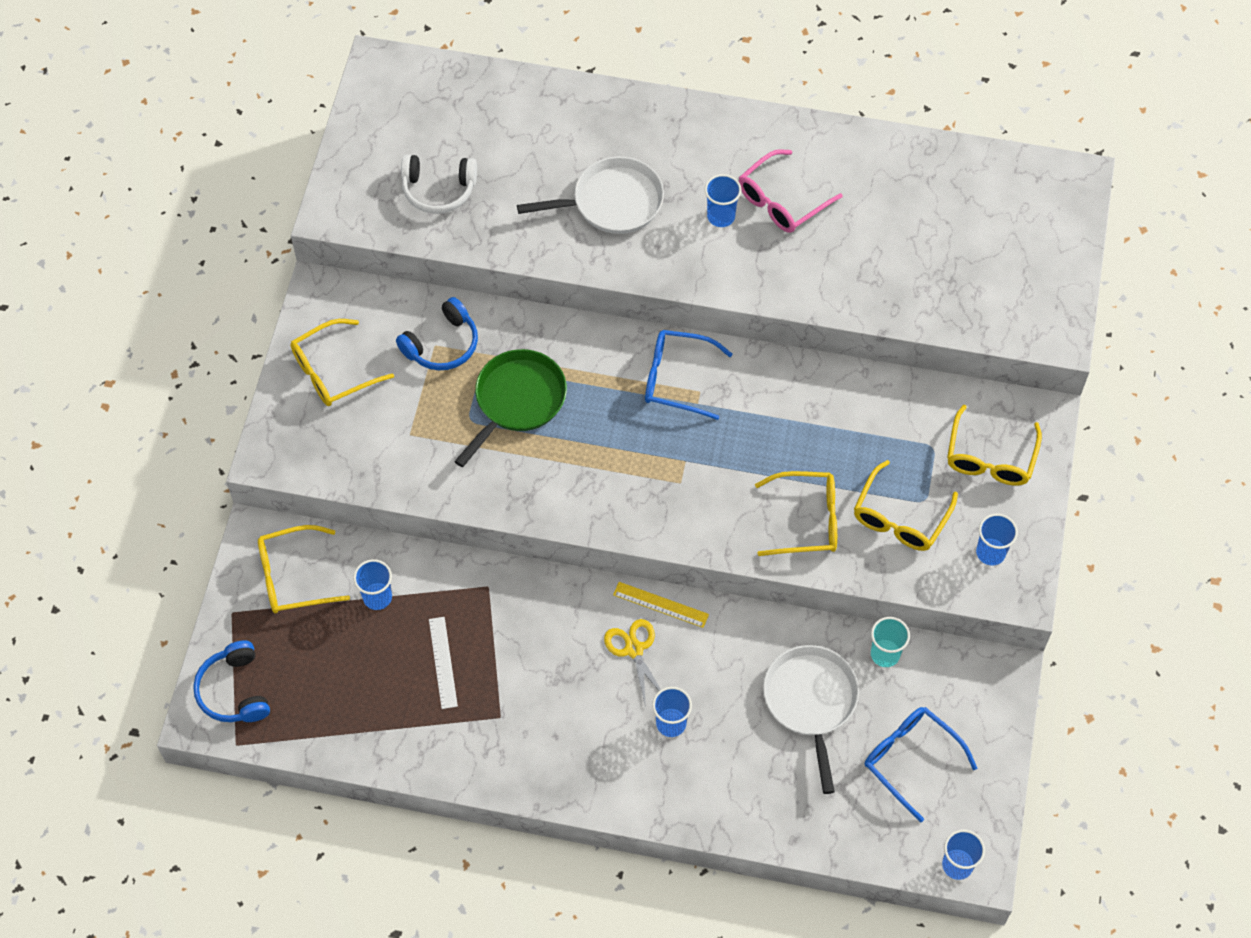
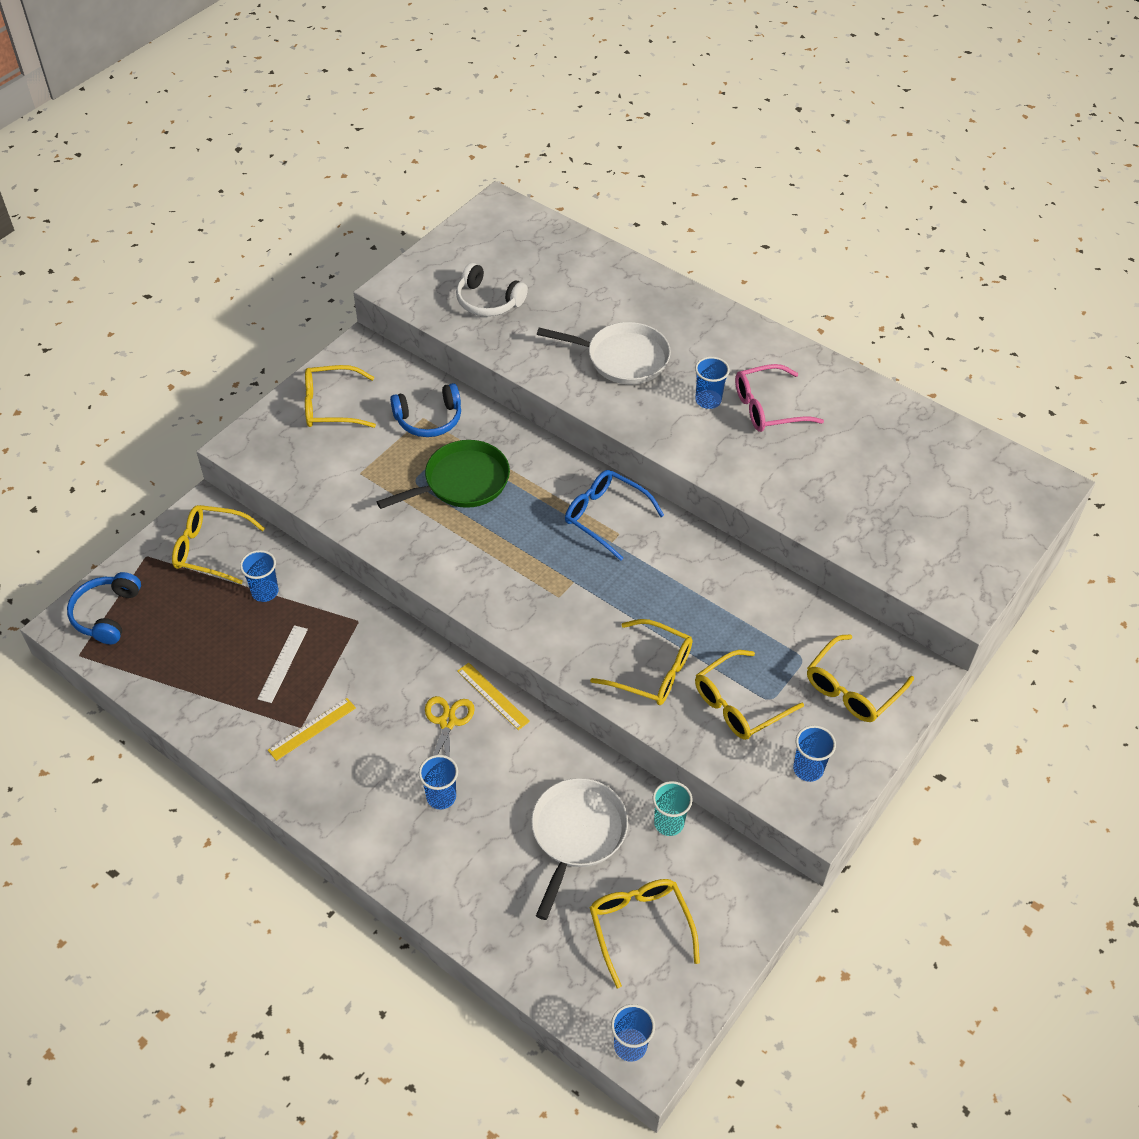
camera: 25 degrees right, 10 degrees down
(512, 714) = (312, 729): none -> yellow ruler
(911, 760) = (640, 927): blue glasses -> yellow glasses

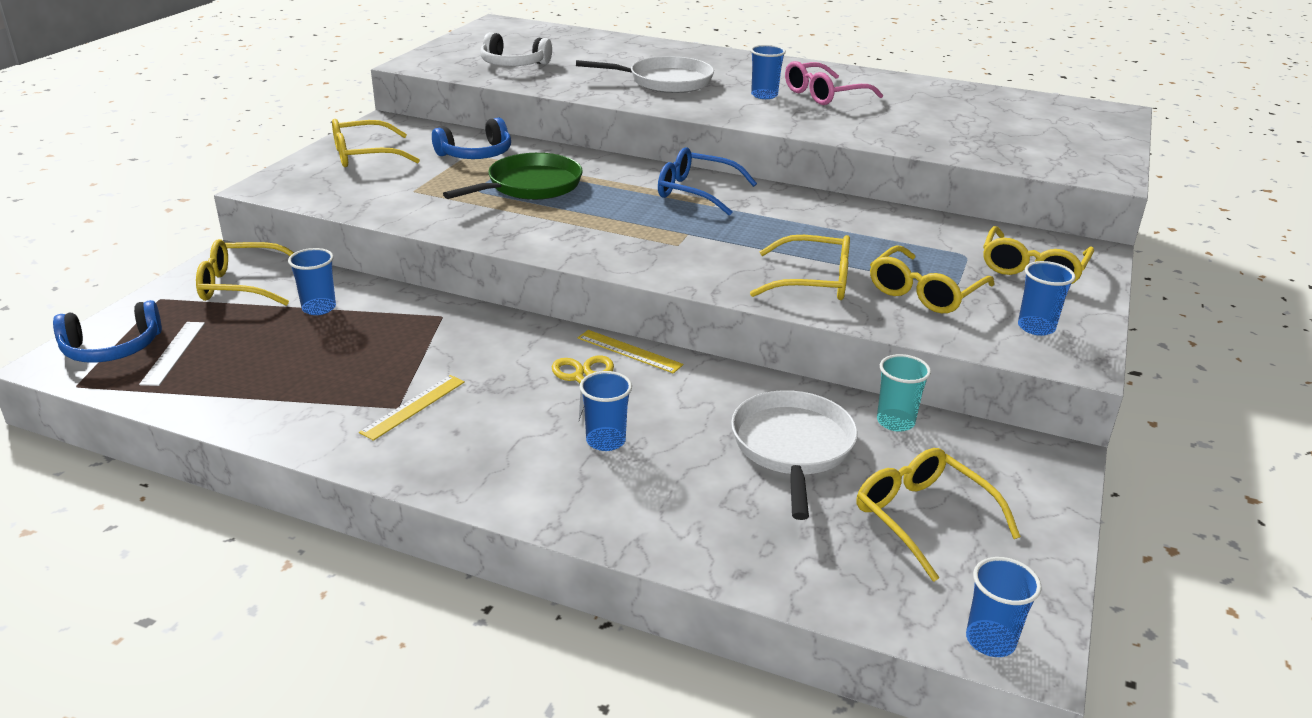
camera: 15 degrees left, 20 degrees down
(107, 614) = (112, 348): blue headphones -> blue headphones turned 105 degrees counterclockwise
(283, 663) = (358, 359): white ruler -> white ruler (173, 353)

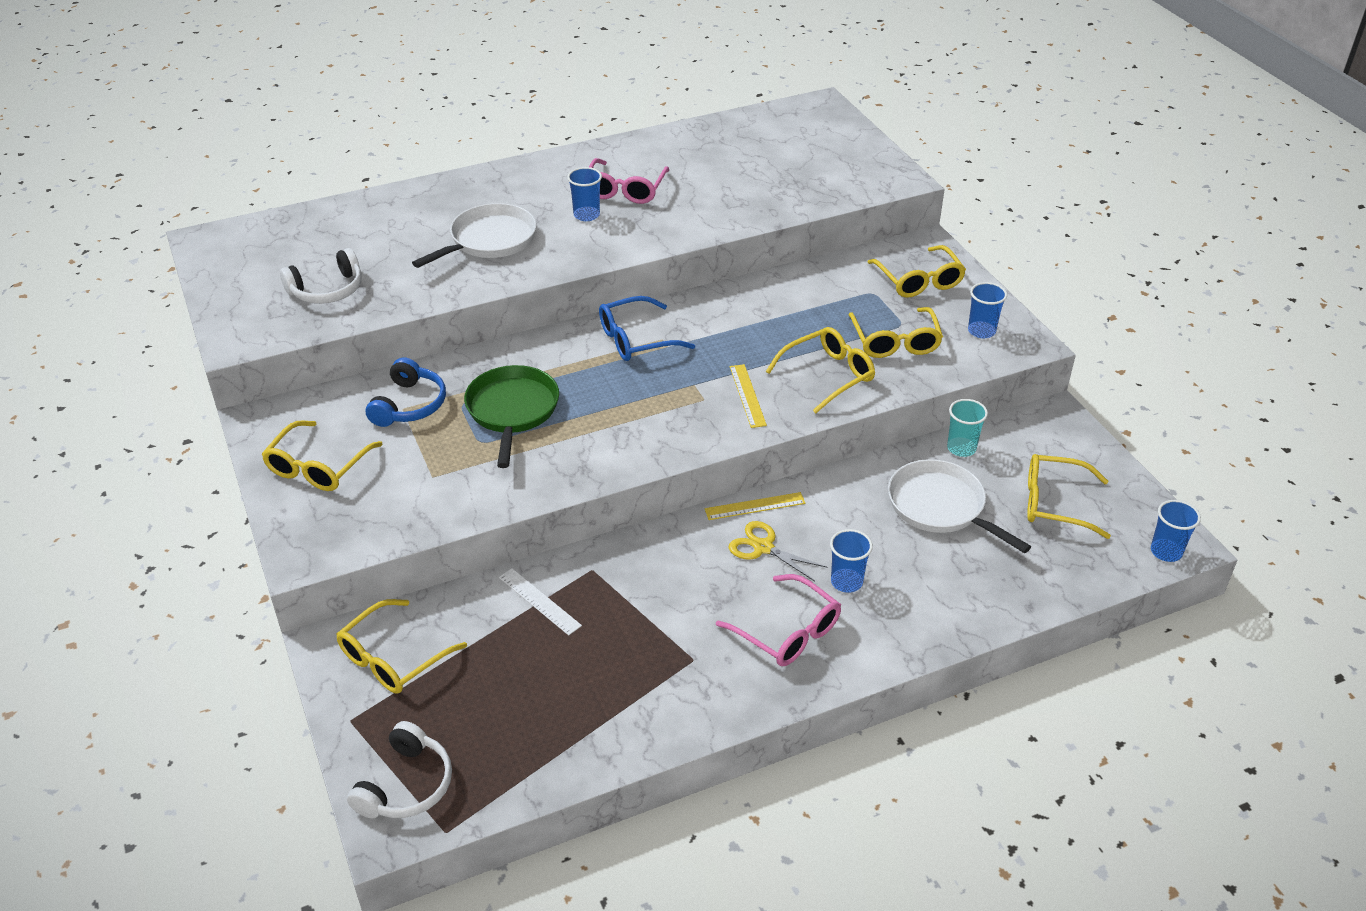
camera: 45 degrees left, 10 degrees up
(112, 348) = (406, 785): blue headphones -> white headphones
(173, 353) = (461, 749): white ruler -> white ruler (539, 601)
(319, 308) = (493, 631): blue cup -> none
(413, 406) = (702, 651): yellow ruler -> yellow ruler (747, 395)
(495, 438) = (787, 632): none -> pink glasses

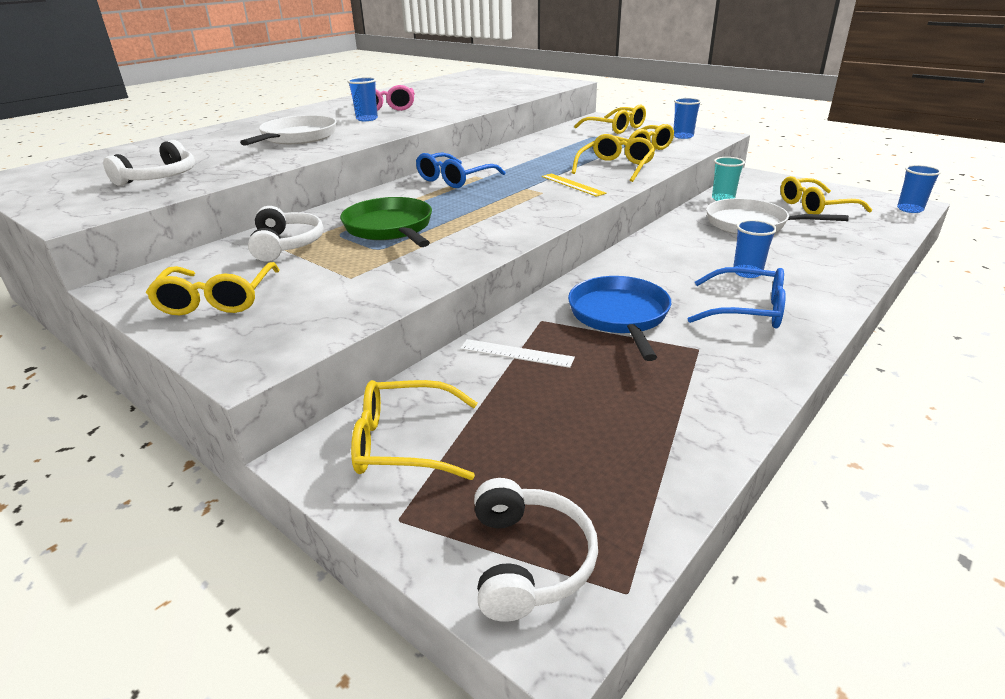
camera: 25 degrees left, 10 degrees down
(393, 658) = (404, 442): yellow glasses -> yellow glasses turned 75 degrees clockwise
(409, 405) = (286, 245): blue headphones -> white headphones
(664, 592) = (620, 316): none -> blue pan
(755, 506) = (627, 254): yellow ruler -> none
(763, 547) = (662, 272): yellow scissors -> none
(787, 632) = (746, 310): pink glasses -> blue glasses

